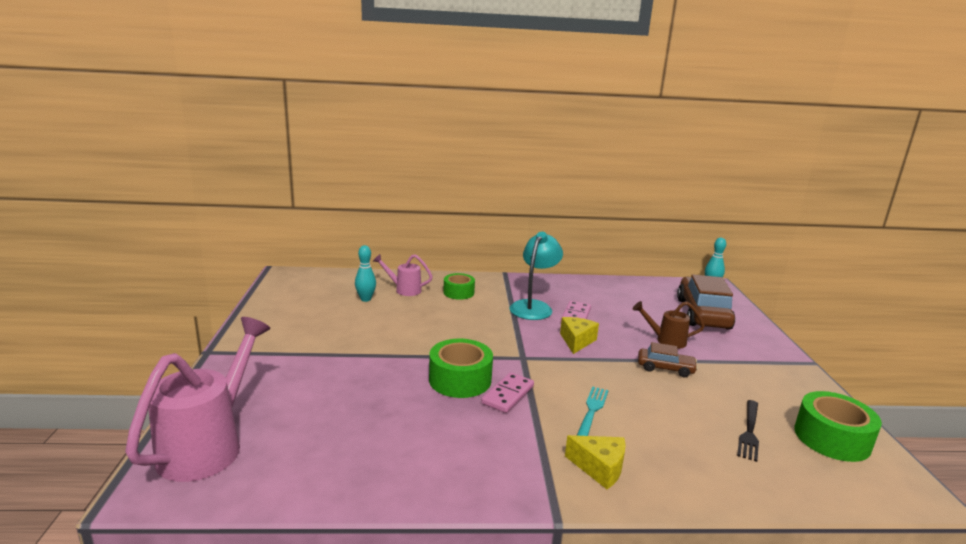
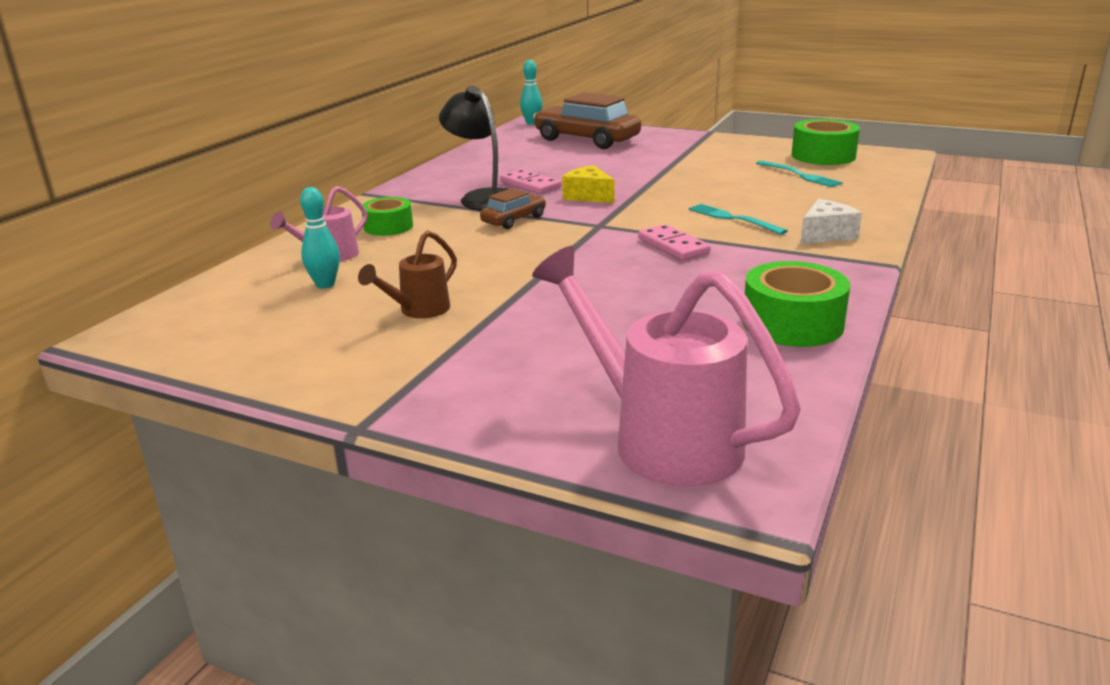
camera: 60 degrees left, 5 degrees up
(460, 380) = (621, 262): green tape -> green tape (792, 323)
(534, 306) = (483, 198): turquoise lamp -> black lamp
(599, 468) = (825, 235): yellow cheese -> white cheese
(665, 340) = (624, 164): brown watering can -> brown watering can (418, 311)
(665, 368) = (677, 176): brown car -> brown car (514, 220)
(749, 432) = (801, 175): black fork -> turquoise fork

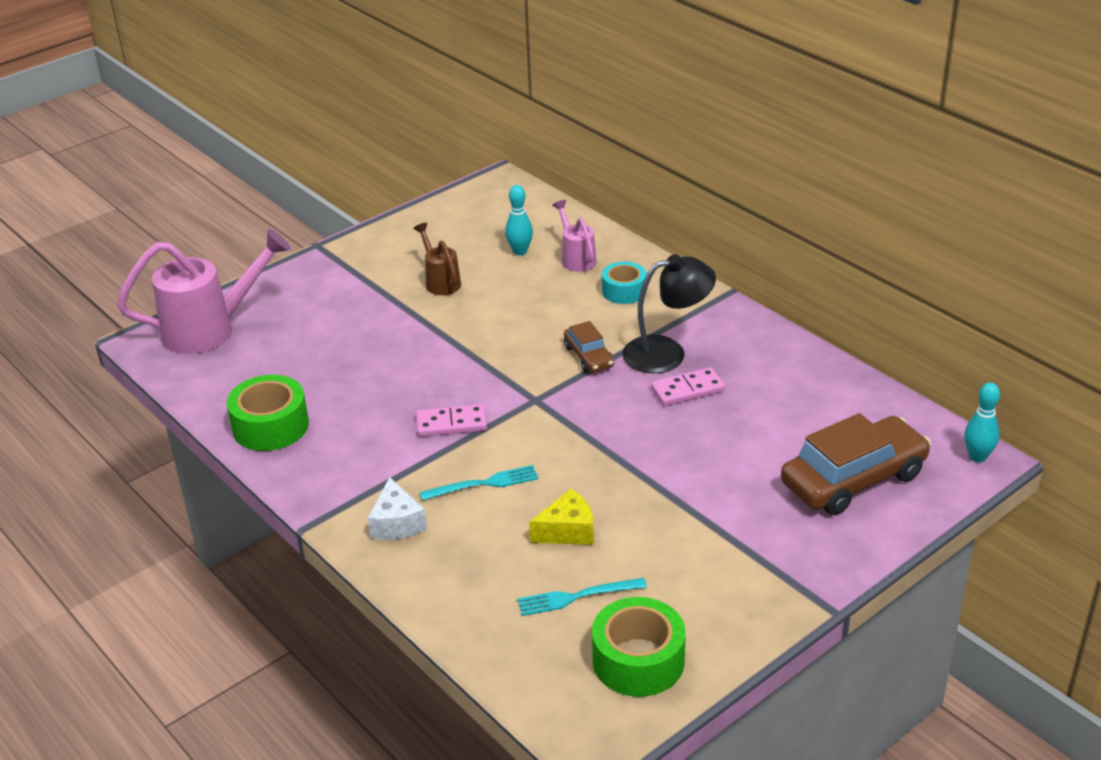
camera: 115 degrees right, 10 degrees up
(388, 226) = (624, 291): green tape -> turquoise tape
(588, 196) = (622, 416): yellow cheese -> yellow cheese (567, 531)

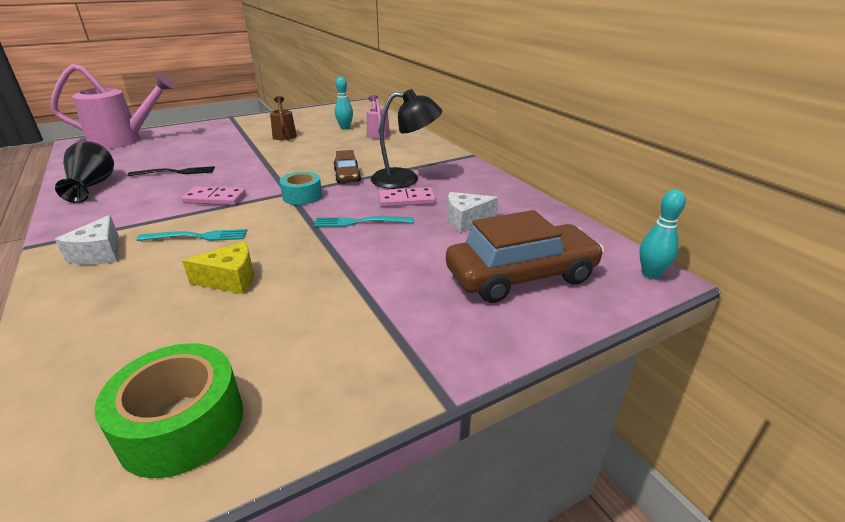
camera: 10 degrees right, 5 degrees down
(270, 426) = (92, 186): green tape -> black vase
(356, 384) = (177, 172): none -> black fork
(575, 597) = (182, 339): turquoise fork -> turquoise fork (358, 222)
(624, 291) = (397, 149): turquoise tape -> turquoise tape (302, 196)
(771, 412) = (466, 220): none -> white cheese

